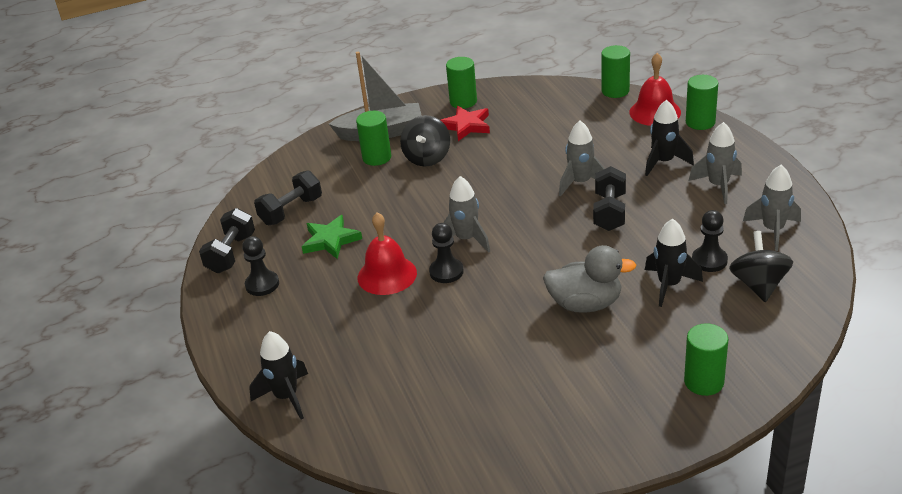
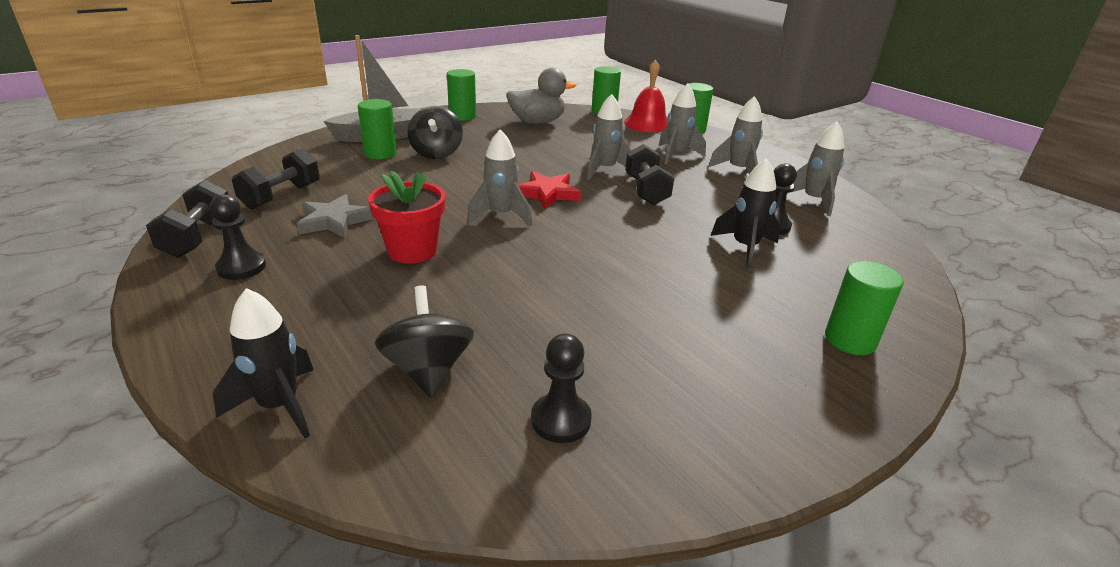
camera: 20 degrees left, 5 degrees down
(330, 240) = (334, 221): green star -> grey star
(387, 275) = (412, 251): red bell -> red flower pot
(446, 272) = (486, 245): black pawn -> black pawn (561, 420)
(466, 126) = (471, 131): red star -> red star (547, 193)
(585, 304) = (664, 269): grey duck -> grey duck (537, 122)
(664, 162) = (676, 155): black rocket -> grey rocket
(759, 285) = (835, 244): black spinning top -> black spinning top (428, 370)

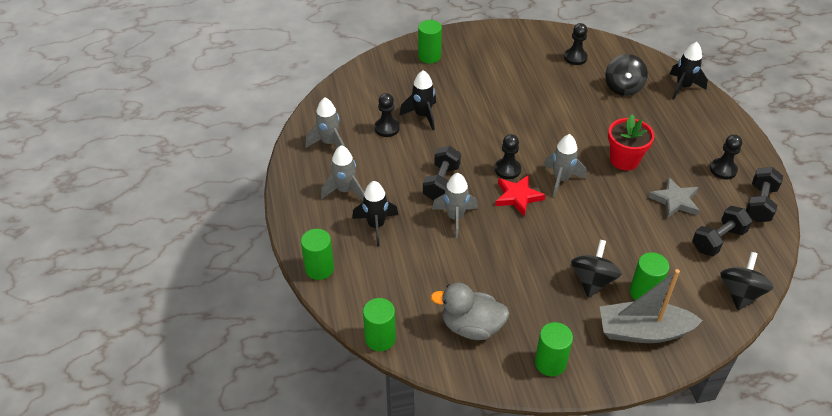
camera: 155 degrees left, 15 degrees up
(269, 165) = (740, 293): none -> black spinning top
(577, 213) = (507, 169): none -> black pawn
(647, 124) = (354, 294): red bell -> none
(676, 155) = (376, 226): grey rocket -> black rocket

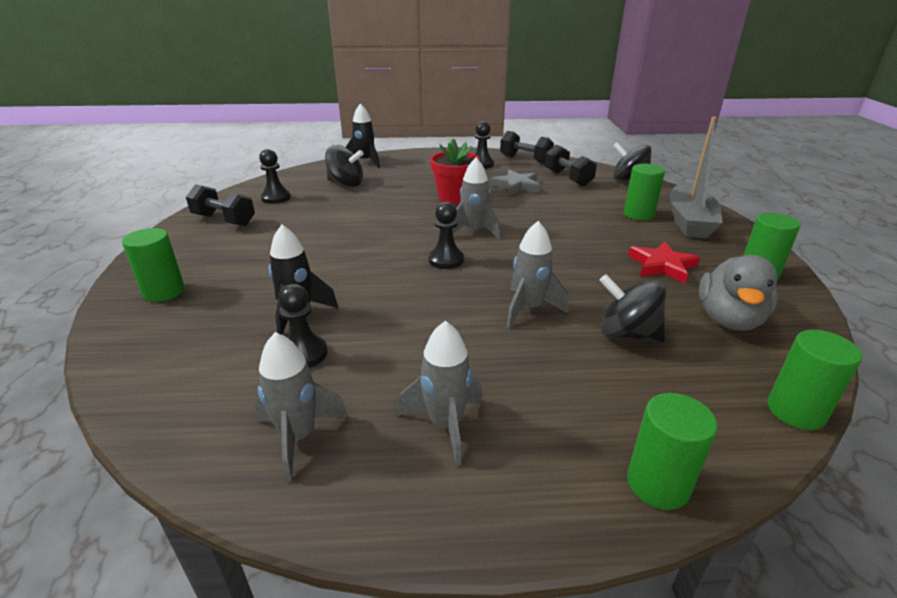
camera: 80 degrees left, 15 degrees down
(376, 226) = (541, 391): black rocket -> none
(441, 183) = (455, 313): black dumbbell -> black dumbbell (224, 220)
(518, 197) = (496, 259): red star -> red star (662, 266)
(592, 281) = (628, 235): black spinning top -> black spinning top (627, 334)

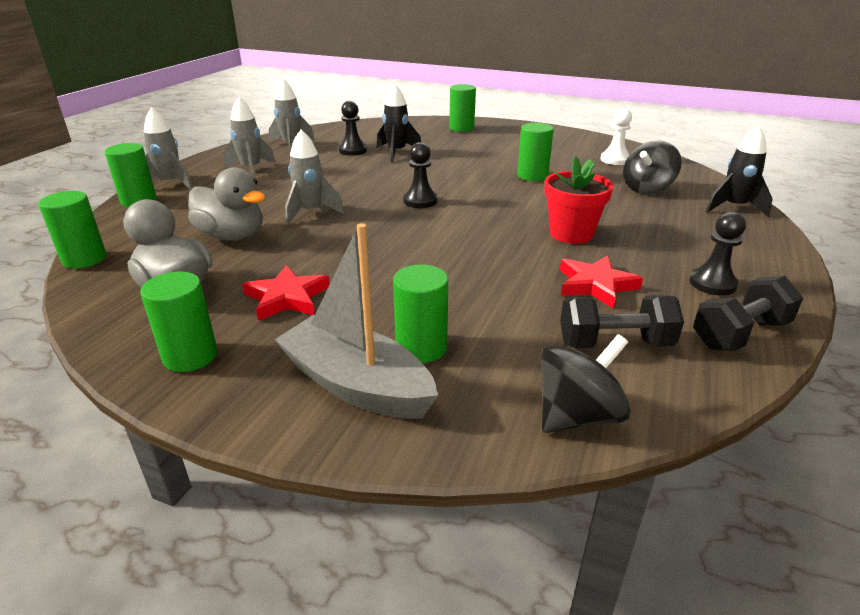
camera: 115 degrees right, 0 degrees up
(224, 220) = (569, 143): black dumbbell -> none
(276, 198) = (615, 160): black pawn -> white pawn
(341, 223) = (532, 176): none -> green cylinder
(473, 231) = (468, 224): grey rocket -> grey rocket (170, 184)
(516, 186) = (595, 285): grey star -> red star
(627, 334) = (232, 236): black spinning top -> grey duck

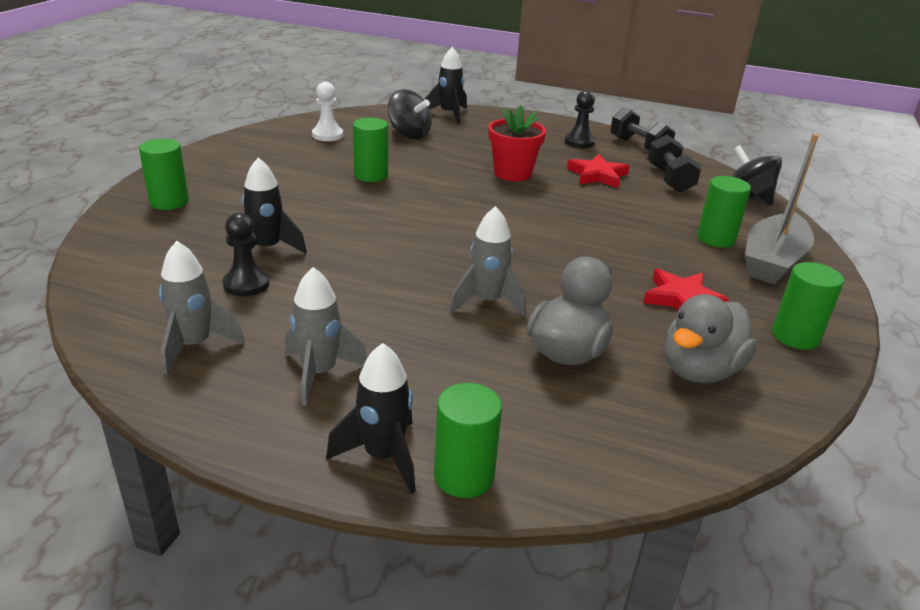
camera: 95 degrees left, 0 degrees up
(84, 259) = (673, 469): green cylinder -> none
(170, 184) = (383, 456): grey rocket -> black rocket
(420, 201) = (445, 235): black pawn -> none

